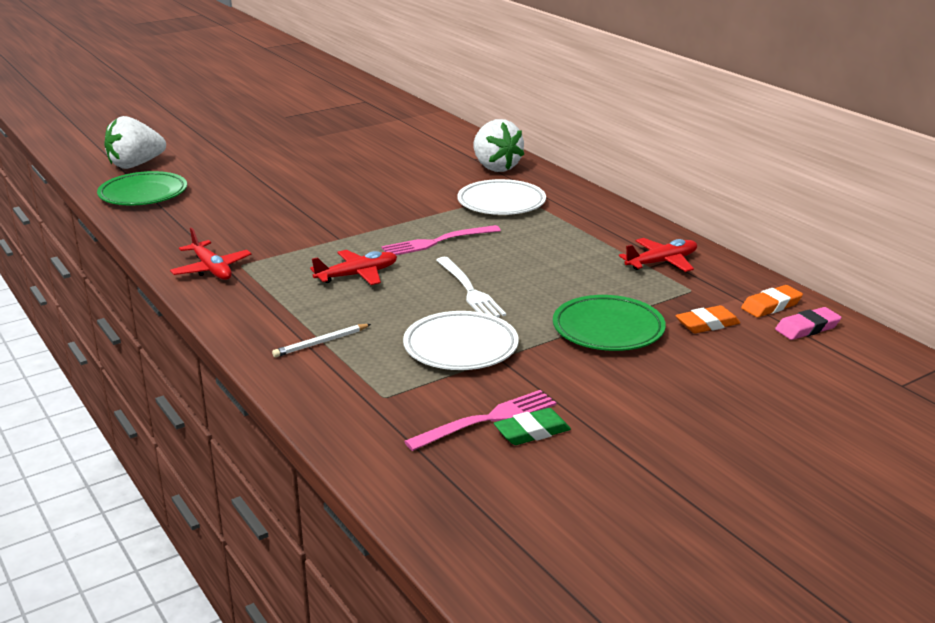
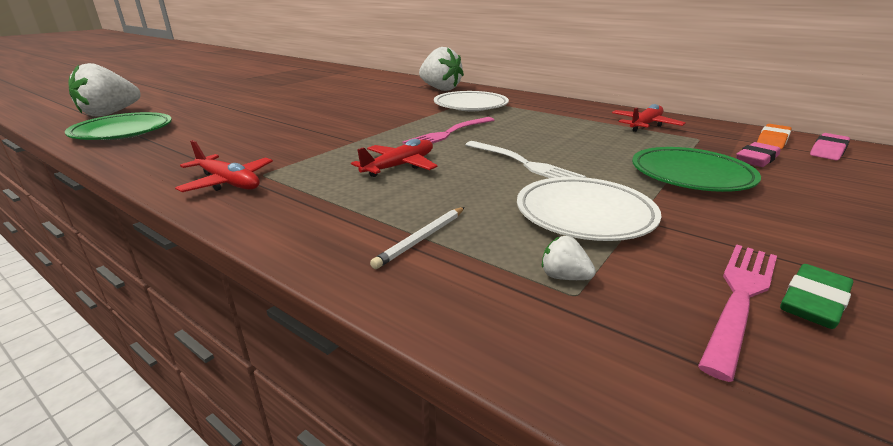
camera: 20 degrees left, 0 degrees up
(390, 386) = (564, 277): none -> white strawberry
(707, 324) = (756, 159): orange eraser -> pink eraser

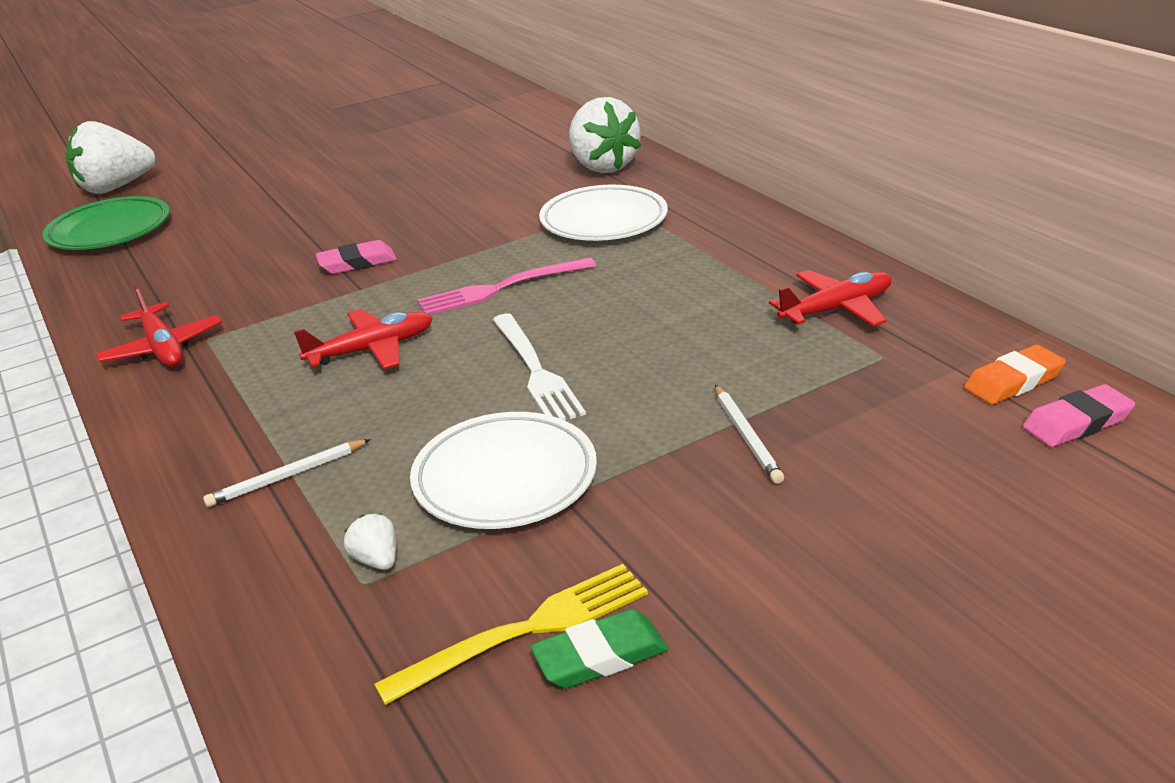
camera: 25 degrees right, 5 degrees up
(691, 175) = (746, 436): green plate -> white pencil
(740, 297) = (528, 629): pink fork -> yellow fork
(756, 159) = (909, 420): pink eraser -> pink eraser (357, 263)

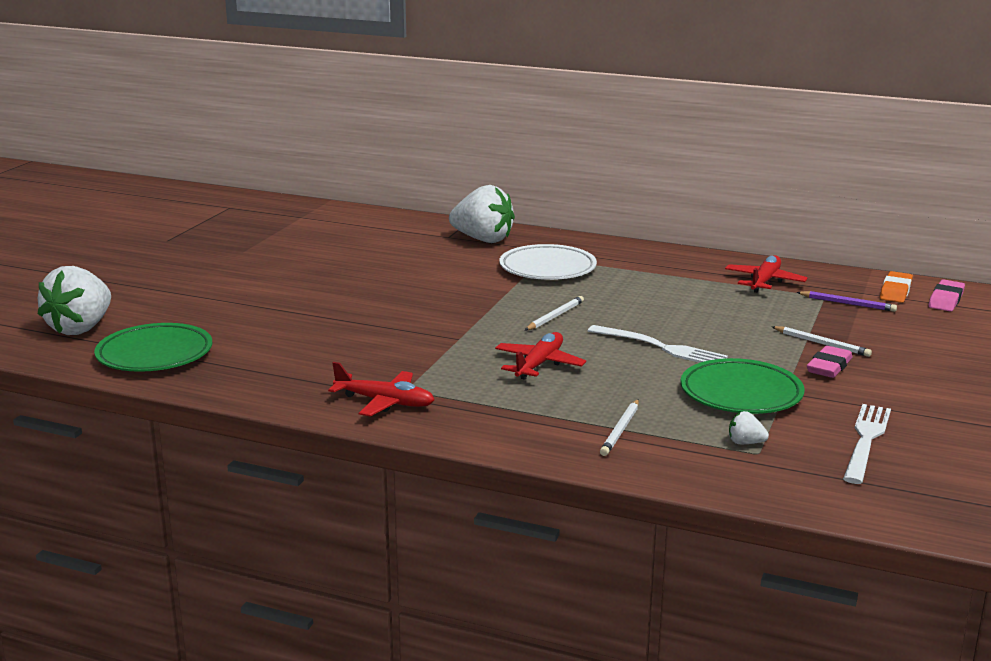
camera: 40 degrees left, 10 degrees down
(357, 263) = (423, 326): pink eraser -> pink eraser (829, 367)
(499, 289) = (555, 316): pink fork -> white pencil
(505, 478) = (741, 394): white plate -> green plate
(528, 629) = (866, 439): yellow fork -> white fork
(600, 656) = (912, 436): green eraser -> none
(898, 380) = (847, 304): none -> purple pencil

